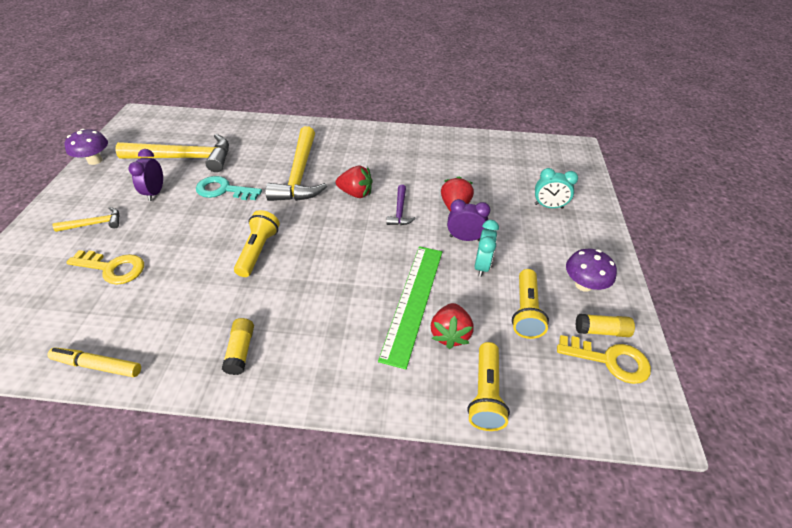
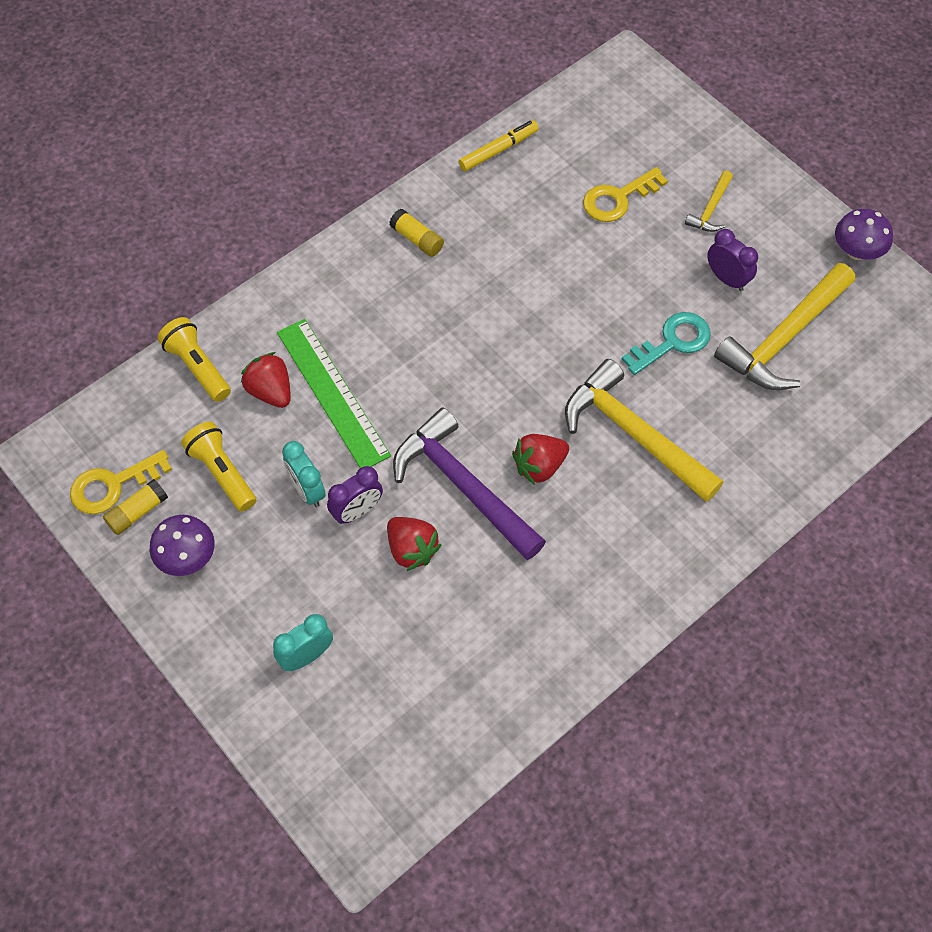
camera: 135 degrees right, 15 degrees up
(258, 251) = (531, 316): yellow flashlight -> none
(400, 211) = (463, 486): purple hammer -> purple hammer, size x2.11

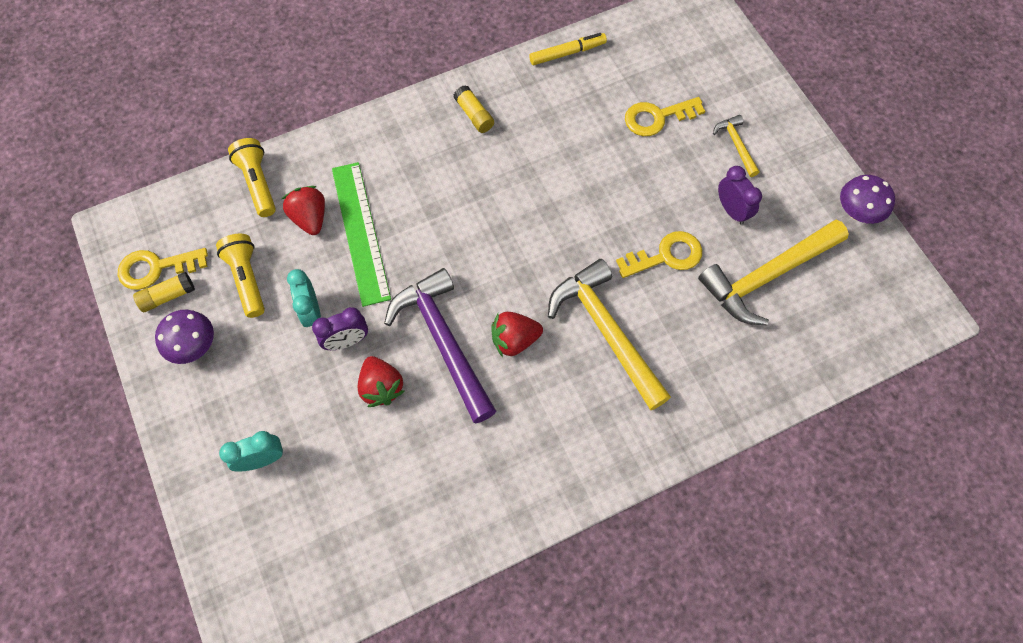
camera: 15 degrees right, 5 degrees up
(672, 342) = (666, 256): turquoise key -> yellow key
(710, 209) = (736, 145): yellow hammer -> yellow hammer turned 120 degrees clockwise

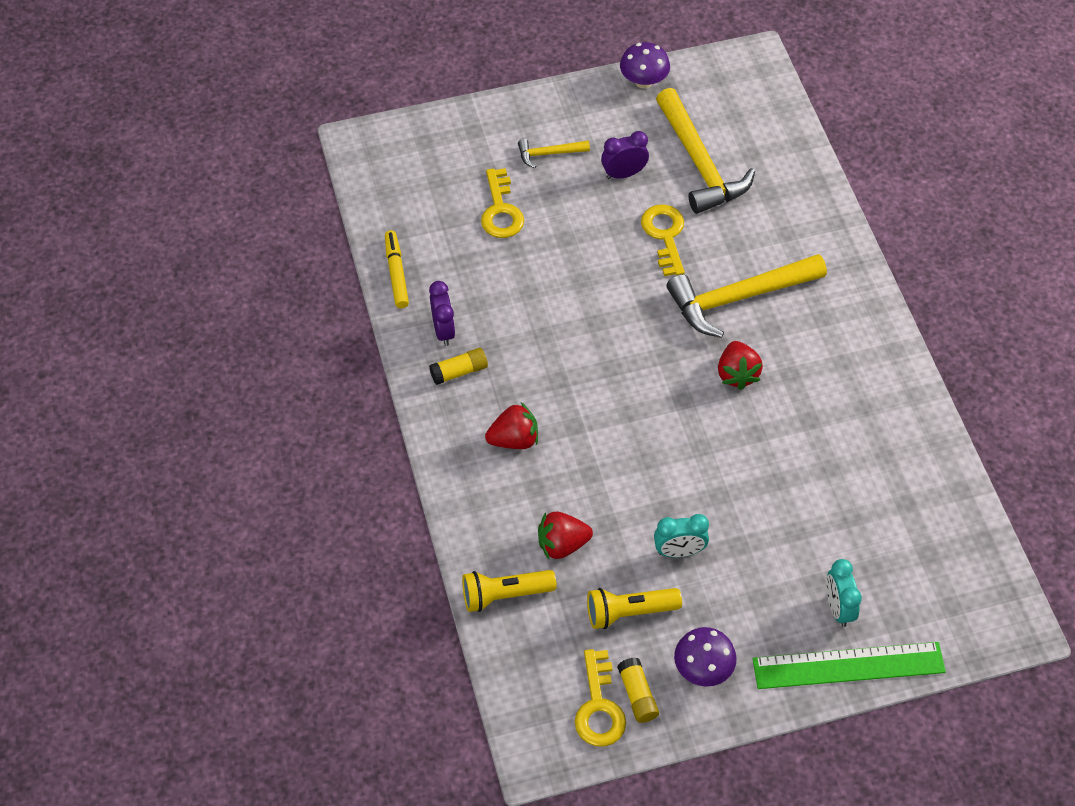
camera: 80 degrees left, 10 degrees down
(347, 341) = (718, 521): purple clock -> purple clock (443, 331)
(360, 232) = (589, 496): green ruler -> green ruler (848, 665)
(381, 387) = (773, 494): red strawberry -> red strawberry (514, 439)
(443, 341) = (730, 435): purple hammer -> none

